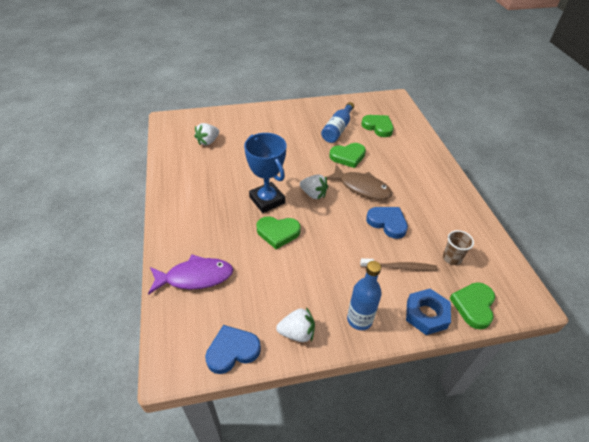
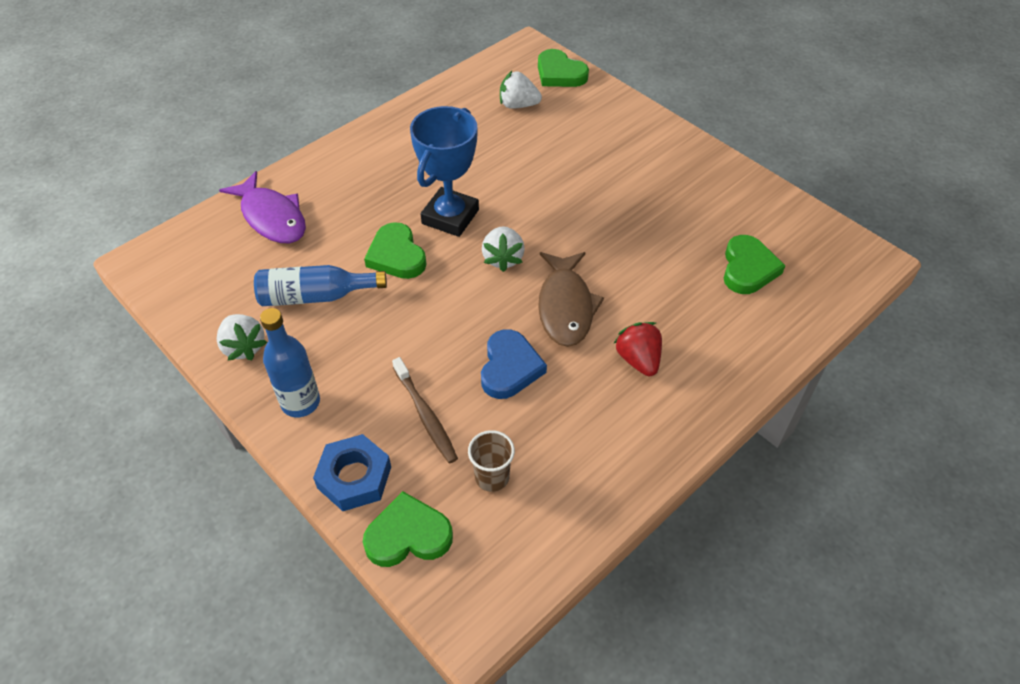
camera: 60 degrees right, 5 degrees up
(232, 351) = (187, 300): blue heart -> none
(337, 129) = (687, 221): blue bottle -> blue bottle (315, 296)
(348, 157) = (627, 262): green heart -> green heart (560, 73)
(408, 180) = (638, 360): none -> red strawberry

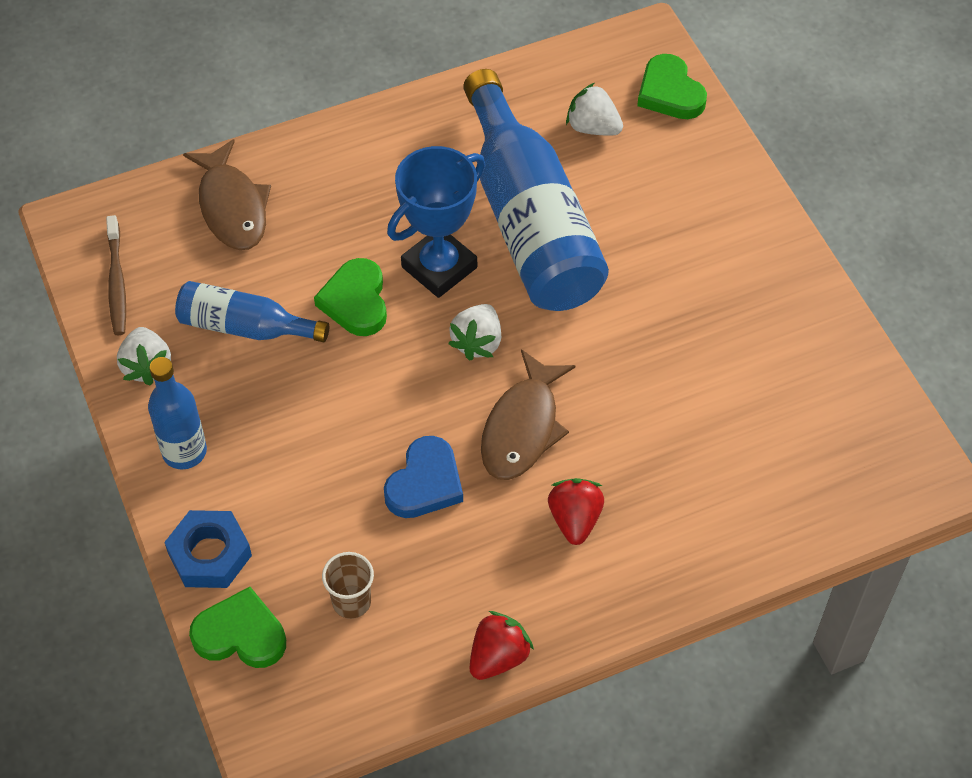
camera: 20 degrees right, 5 degrees up
(272, 217) = (232, 207): purple fish -> brown fish
(425, 415) = (310, 509): brown toothbrush -> brown toothbrush (117, 282)
(502, 171) = (530, 221): none -> blue bottle
(632, 482) = (498, 657): none -> red strawberry
(748, 268) = (767, 446): green heart -> none

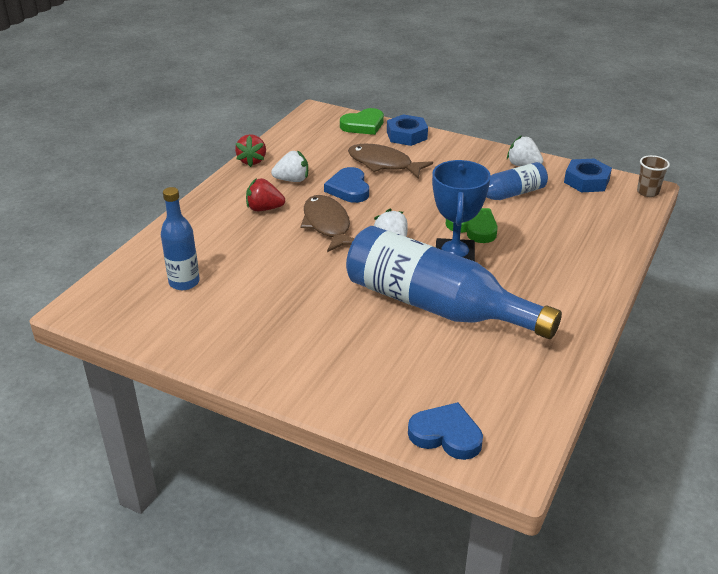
camera: 140 degrees right, 20 degrees down
(117, 282) = (586, 181): brown toothbrush -> blue nut
(184, 451) = (463, 152): blue bottle -> blue bottle (184, 282)
(232, 207) = (591, 230): brown fish -> brown fish (383, 164)
(351, 602) = (332, 148): brown cup -> brown cup (647, 192)
(575, 520) = (264, 209): red strawberry -> red strawberry turned 135 degrees clockwise
(593, 127) = (467, 378): white strawberry -> white strawberry (292, 180)
(670, 92) = (446, 435): green heart -> blue heart

